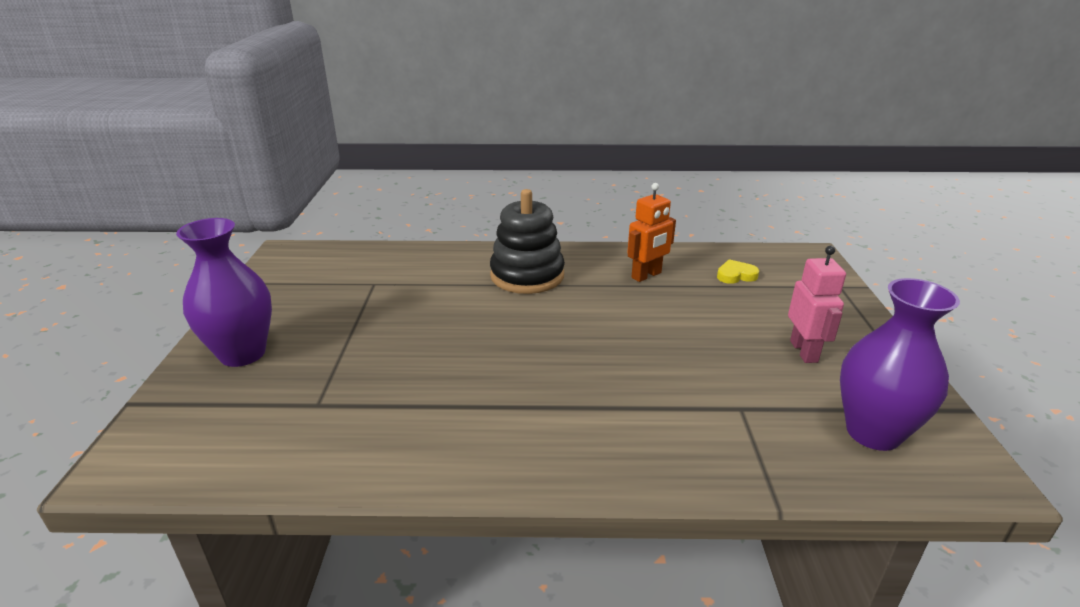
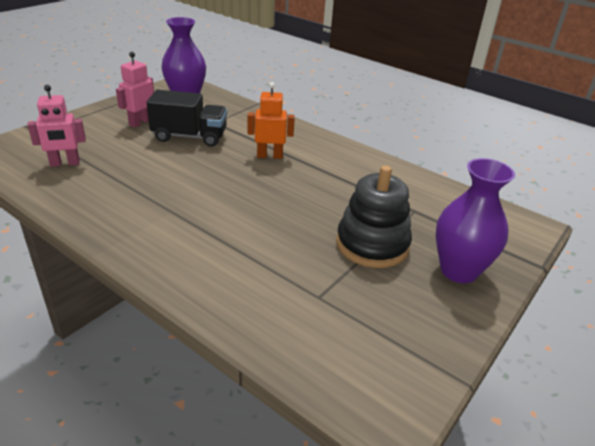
camera: 145 degrees left, 5 degrees up
(527, 275) = (188, 235): black stacking toy -> black stacking toy (372, 244)
(646, 275) = (113, 191): orange robot -> orange robot (269, 156)
(714, 364) = (190, 137): none -> black truck
(736, 275) = (65, 163): yellow heart -> pink robot

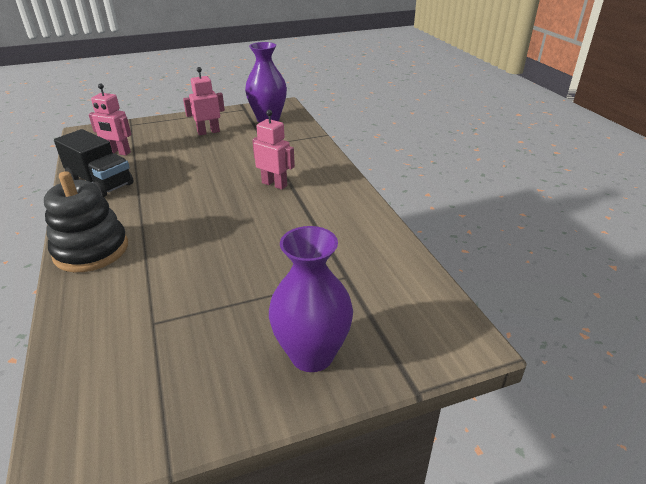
camera: 35 degrees right, 0 degrees up
(190, 137) = (230, 152): black truck -> black truck (100, 182)
(269, 156) = (274, 184): orange robot -> pink robot
(372, 244) = (260, 294): black stacking toy -> black stacking toy (91, 250)

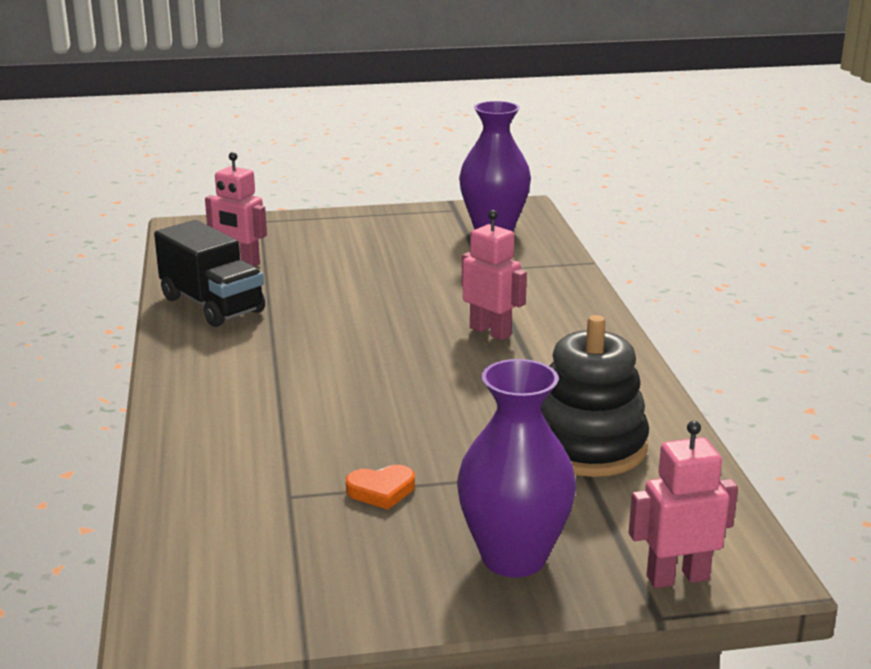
camera: 10 degrees right, 10 degrees down
(91, 250) = (200, 397): black stacking toy -> black stacking toy (588, 446)
(208, 132) = (389, 242): pink robot -> pink robot (677, 577)
(216, 310) = (381, 491): none -> orange heart

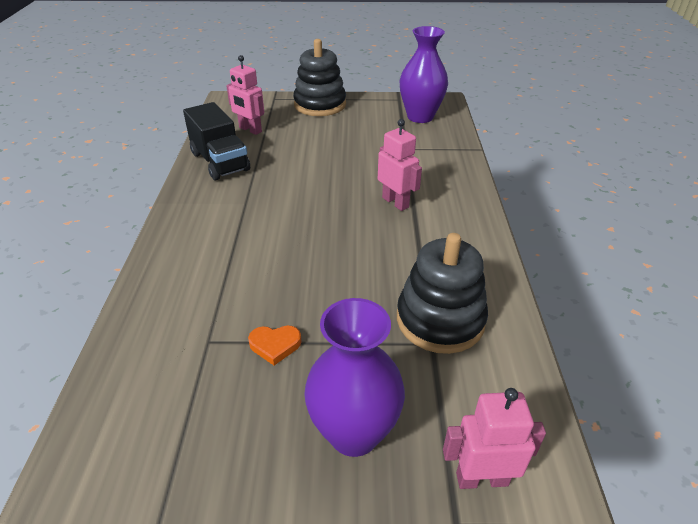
camera: 10 degrees right, 15 degrees up
(336, 224) = (320, 105): none -> black stacking toy

